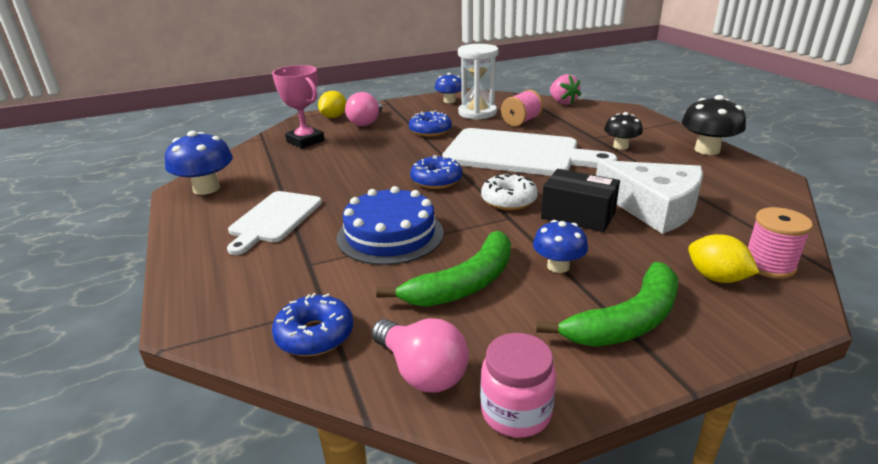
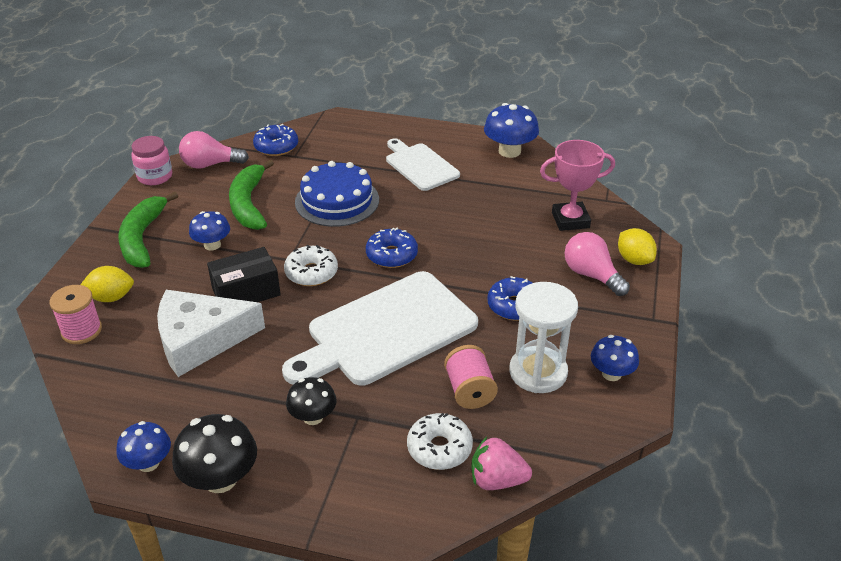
camera: 125 degrees right, 10 degrees up
(571, 116) = (439, 448): none -> white donut
(752, 171) = (148, 463): none -> blue mushroom

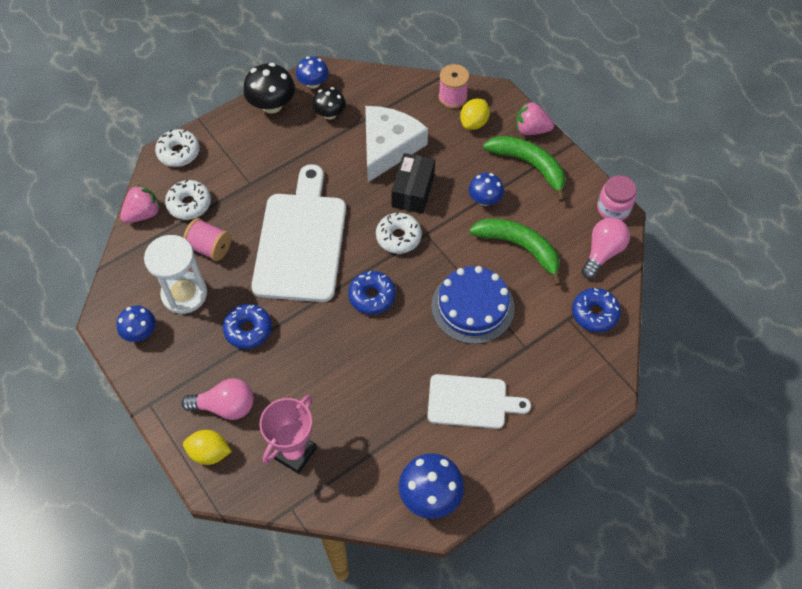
camera: 130 degrees right, 20 degrees up
(90, 257) = (531, 129): none -> pink strawberry
(313, 417) = (271, 163): black mushroom -> black mushroom (330, 114)
(381, 517) = (179, 152): none -> white donut

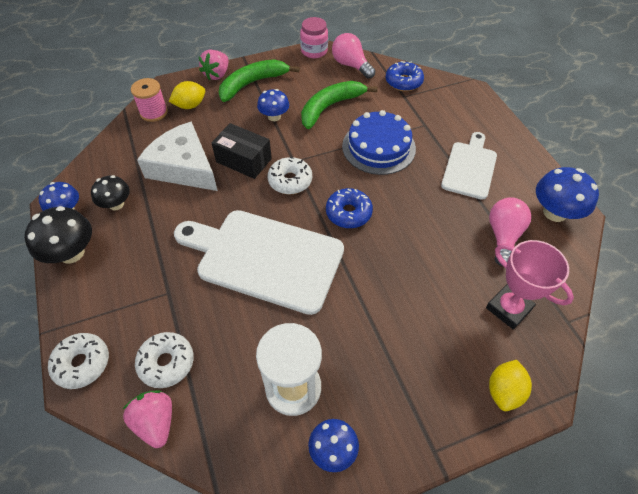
camera: 75 degrees left, 5 degrees down
(210, 248) = (239, 349): pink spool -> none
(225, 406) = (449, 365): pink light bulb -> pink light bulb (503, 236)
(248, 330) = (359, 327): blue donut -> none
(474, 123) = (190, 105): yellow lemon -> yellow lemon turned 75 degrees counterclockwise

